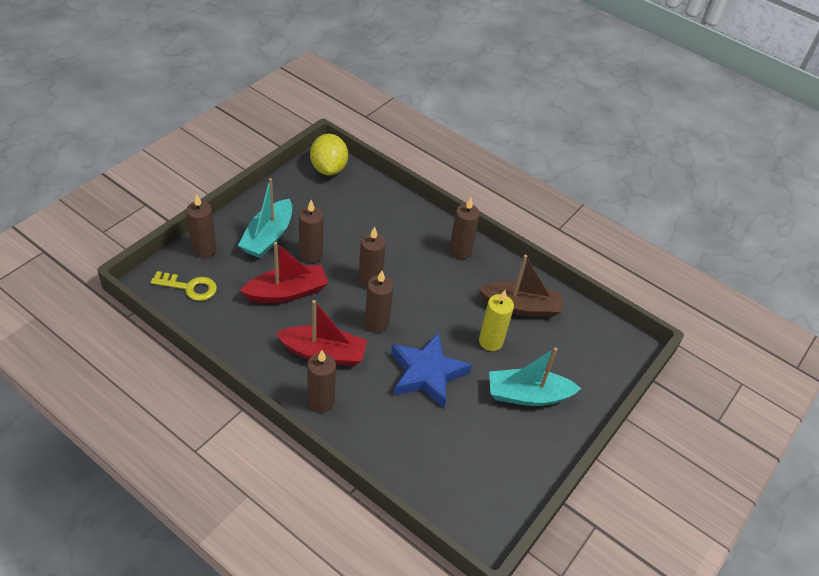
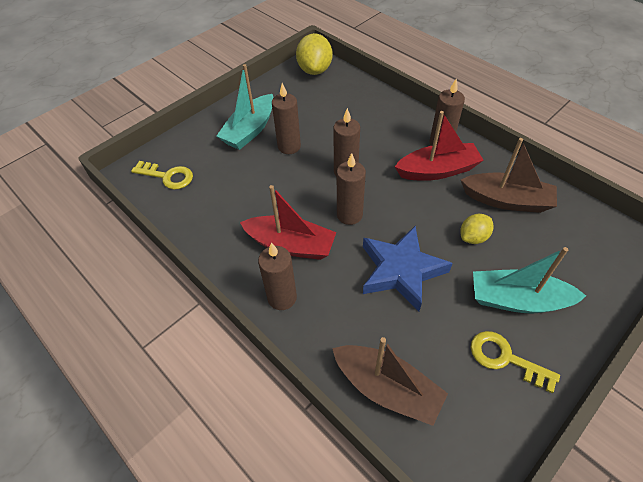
camera: 15 degrees right, 5 degrees up
(204, 249) = (188, 142): brown candle -> none
(287, 292) = (261, 182): red boat -> red boat (437, 170)
(419, 471) = (387, 388): none -> brown boat
(490, 341) = (473, 237): yellow candle -> yellow lemon
(517, 443) = (506, 359): none -> yellow key

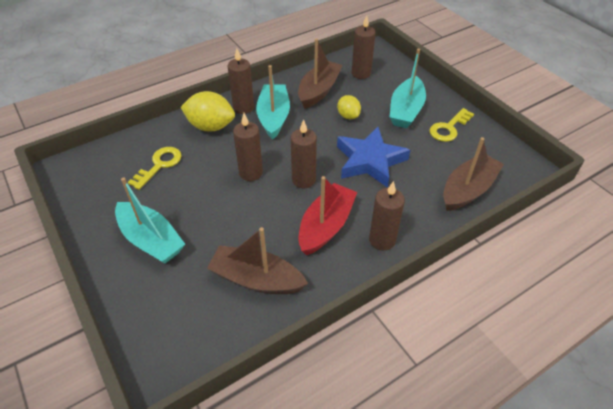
camera: 80 degrees left, 5 degrees down
(167, 176) = (189, 330): yellow key -> yellow key (159, 165)
(219, 205) = (256, 279): none -> brown boat
(289, 146) = (195, 209): brown candle -> brown candle (361, 73)
(315, 70) = (82, 169): yellow lemon -> yellow lemon (211, 126)
(437, 170) = (273, 117): red boat -> turquoise boat

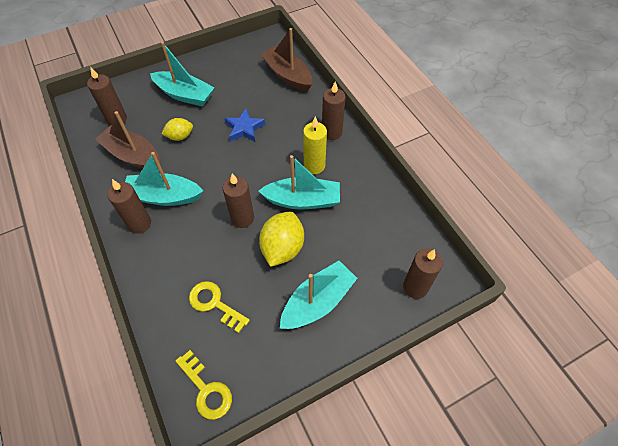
camera: 85 degrees left, 10 degrees up
(211, 126) = (163, 255): yellow lemon -> yellow lemon (282, 248)
(256, 279) = (365, 216): brown boat -> none
(275, 219) = (302, 200): none -> turquoise boat
(303, 180) = (259, 177): brown candle -> brown candle (415, 287)
(326, 226) = (314, 166): red boat -> yellow candle
(370, 161) = (244, 128): blue star -> blue star, size x0.62
(449, 128) = (216, 72): yellow key -> yellow key (206, 389)

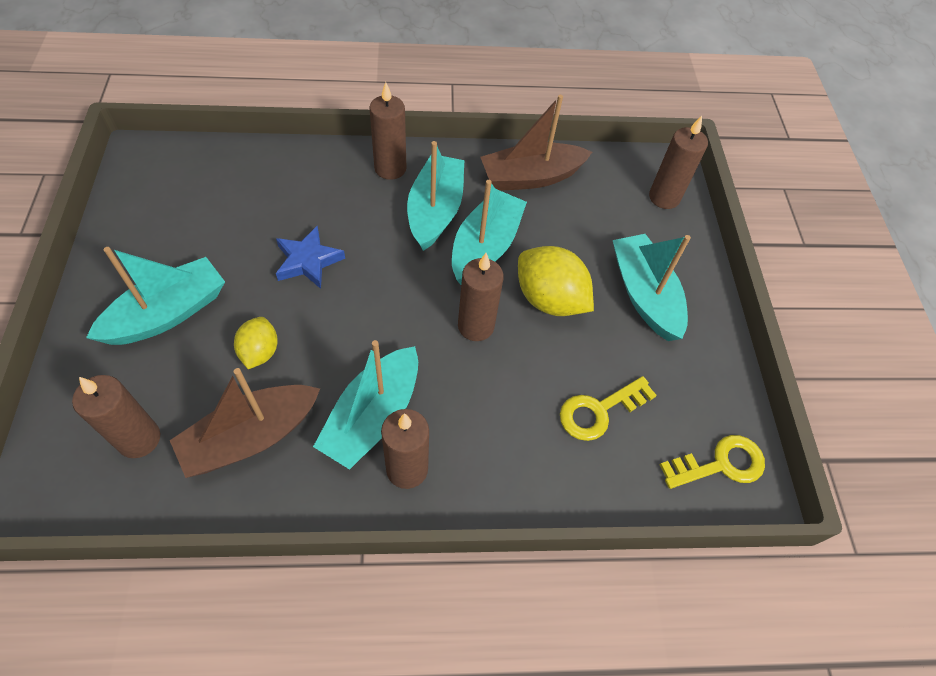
camera: 70 degrees left, 0 degrees up
(287, 75) = (241, 168): brown boat -> brown boat (531, 177)
(314, 166) = (435, 211): yellow candle -> turquoise boat

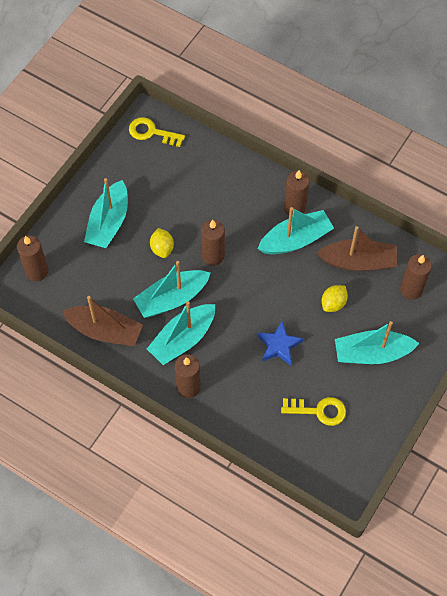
camera: 140 degrees left, 5 degrees up
(549, 299) = (162, 248): yellow lemon -> yellow lemon, size x0.59
(599, 410) = (185, 183): yellow key -> yellow key (318, 410)

